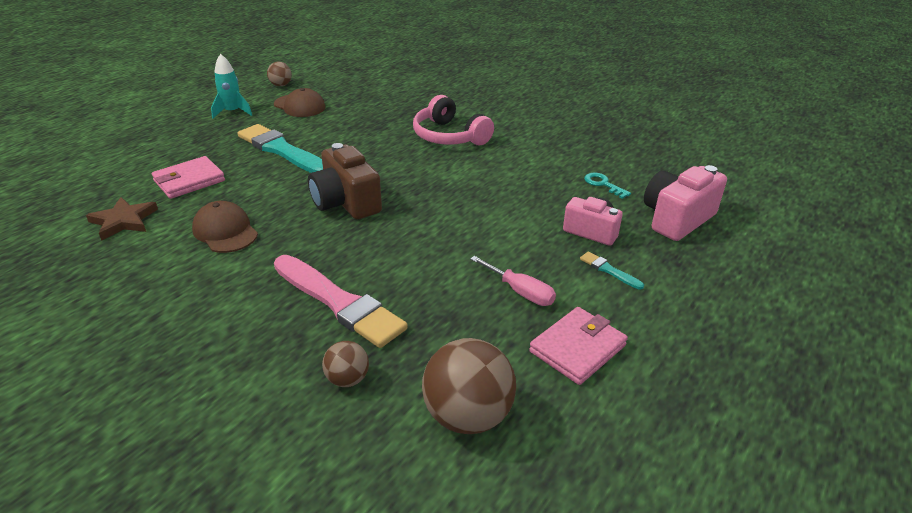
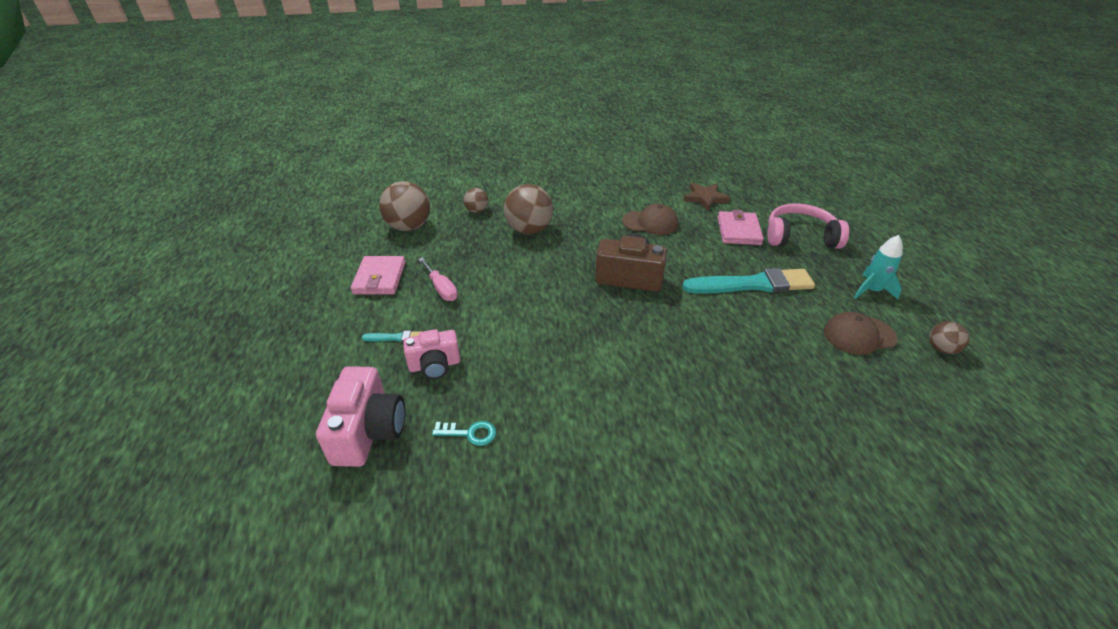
camera: 135 degrees right, 5 degrees up
(339, 303) = (529, 230): pink brush -> brown ball
(449, 136) = (683, 396): pink headphones -> pink headphones (800, 237)
(520, 292) = (441, 288): pink screwdriver -> pink screwdriver turned 120 degrees counterclockwise

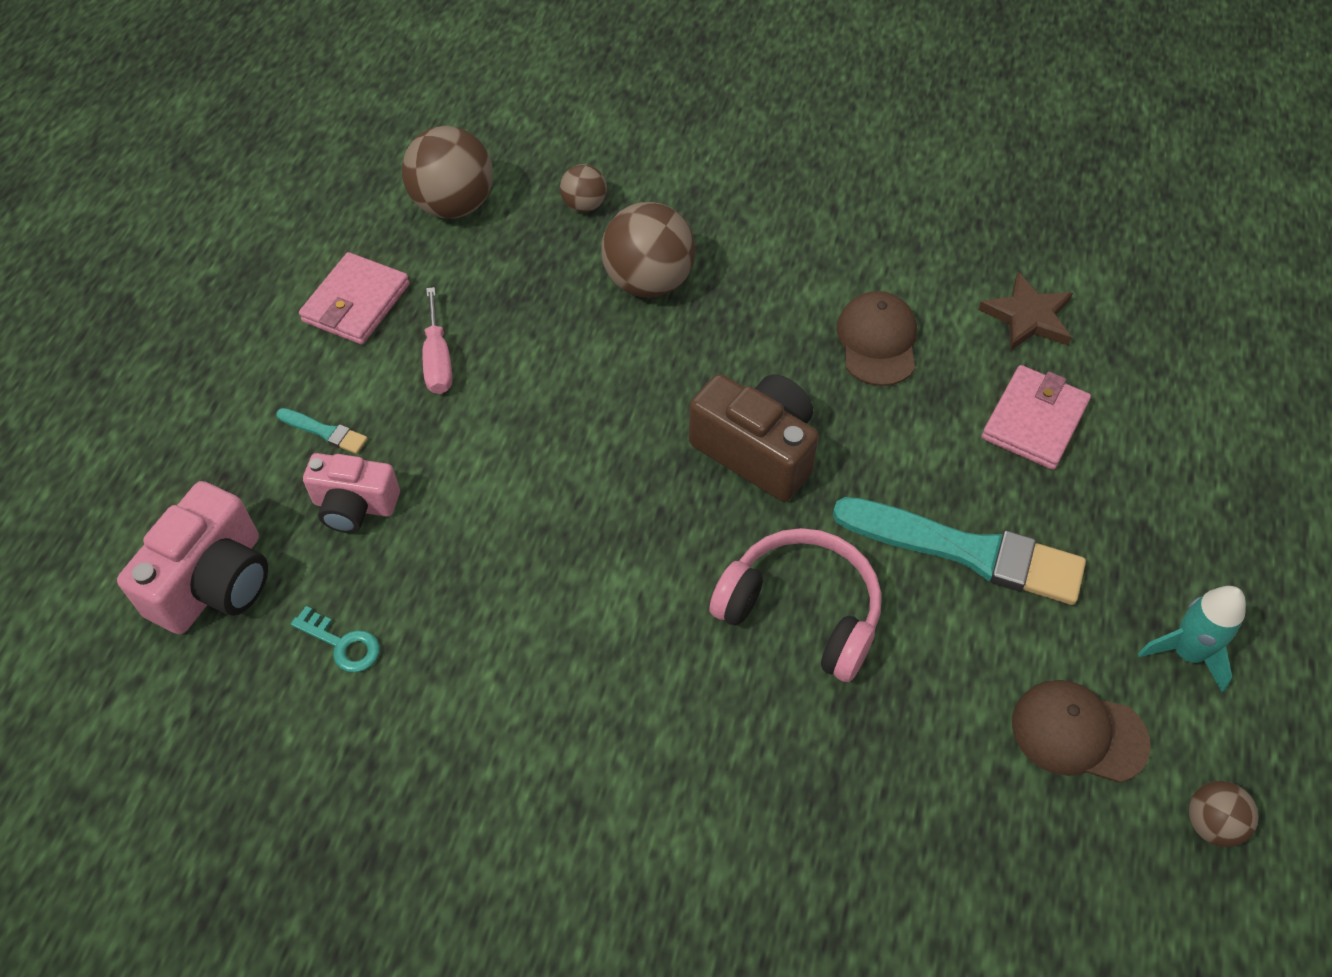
camera: 25 degrees right, 15 degrees up
(650, 223) = (877, 341): brown cap -> brown cap turned 120 degrees counterclockwise
(800, 237) = (1147, 479): pink headphones -> pink headphones (801, 612)

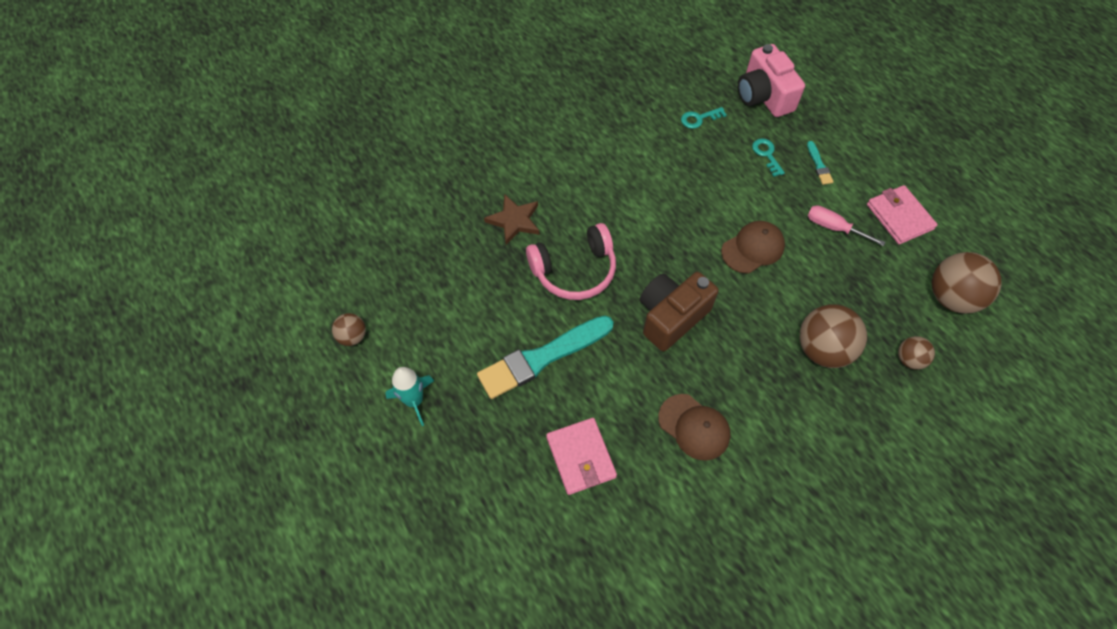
camera: 130 degrees right, 5 degrees up
(325, 432) = (819, 165): turquoise brush -> turquoise brush turned 75 degrees counterclockwise
(354, 506) = (766, 155): pink camera -> turquoise key
(757, 450) = (671, 317): brown camera -> brown camera turned 150 degrees clockwise
(1028, 317) = (647, 524): brown star -> brown star (514, 220)
(1078, 733) = (429, 324): brown cap -> brown cap (753, 248)

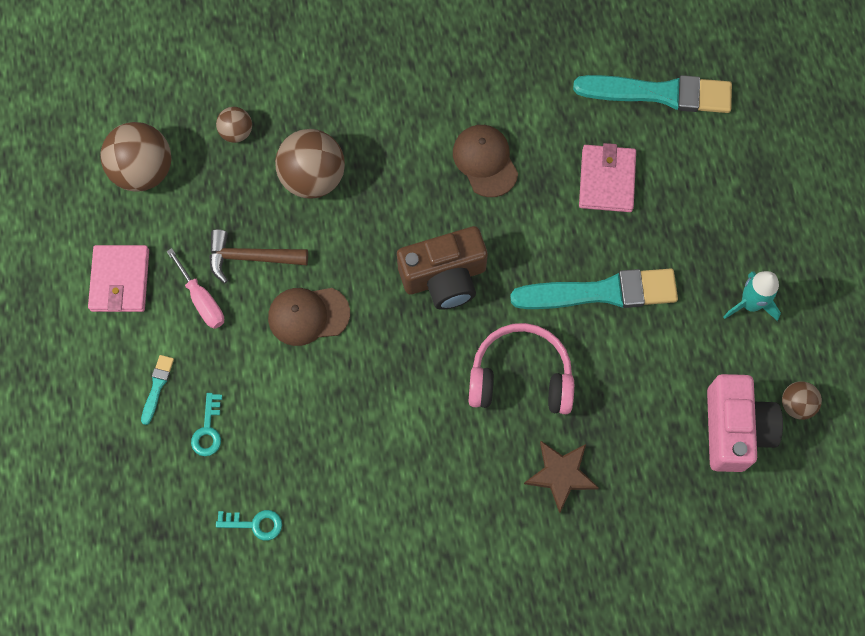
camera: 155 degrees left, 10 degrees up
(569, 572) = (660, 93): none -> turquoise brush
(763, 96) = (149, 521): pink camera -> pink camera (734, 429)
(823, 270) = (250, 258): none -> brown hammer

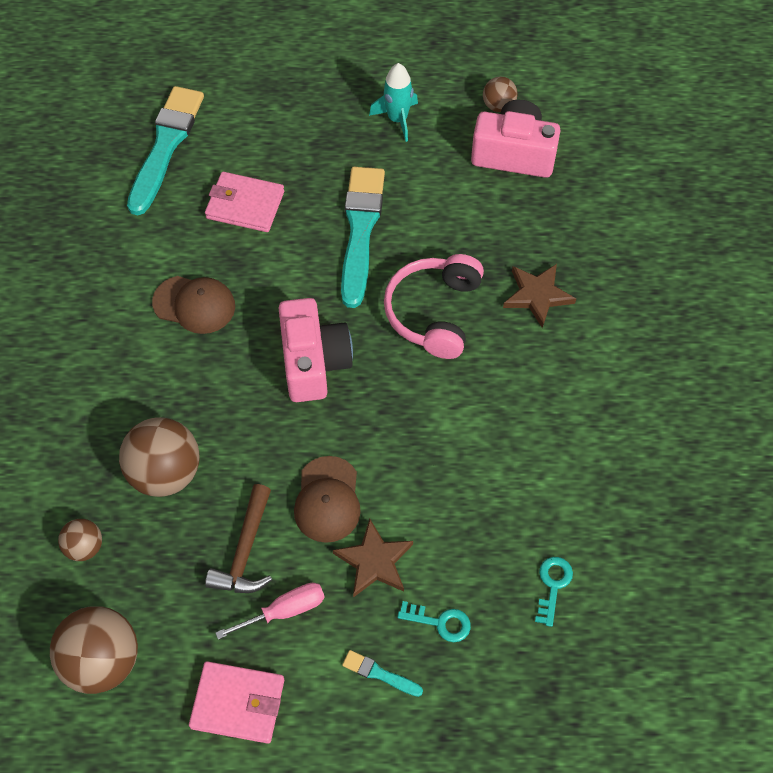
camera: 80 degrees left, 10 degrees down
(256, 365) = (374, 561): none -> brown star
(444, 277) = (314, 362): brown camera -> pink camera
(485, 161) = (194, 304): brown cap -> brown cap turned 150 degrees counterclockwise

